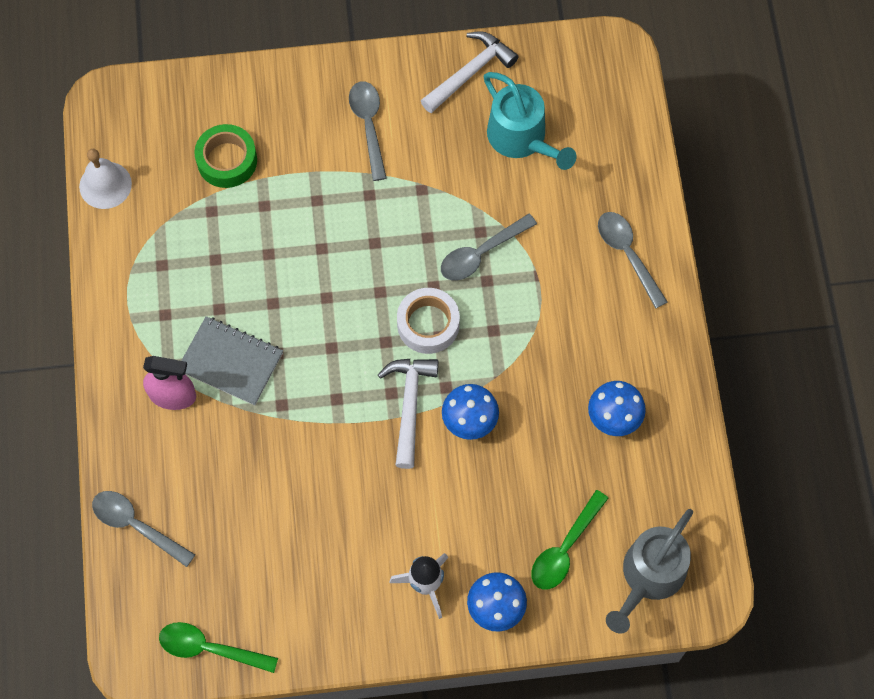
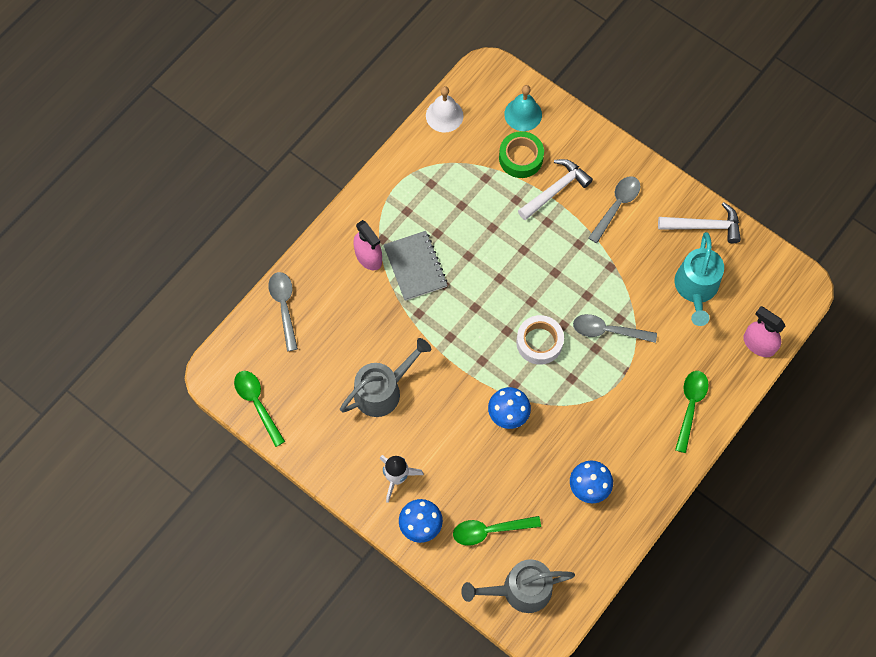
camera: 45 degrees right, 0 degrees up
(185, 115) = (523, 114): none -> turquoise bell
(324, 514) = (382, 390): none -> grey watering can
(409, 406) = (484, 376): white hammer -> white hammer (555, 190)
(627, 255) = (690, 406): grey spoon -> green spoon
(629, 140) = (758, 344): none -> pink spray bottle

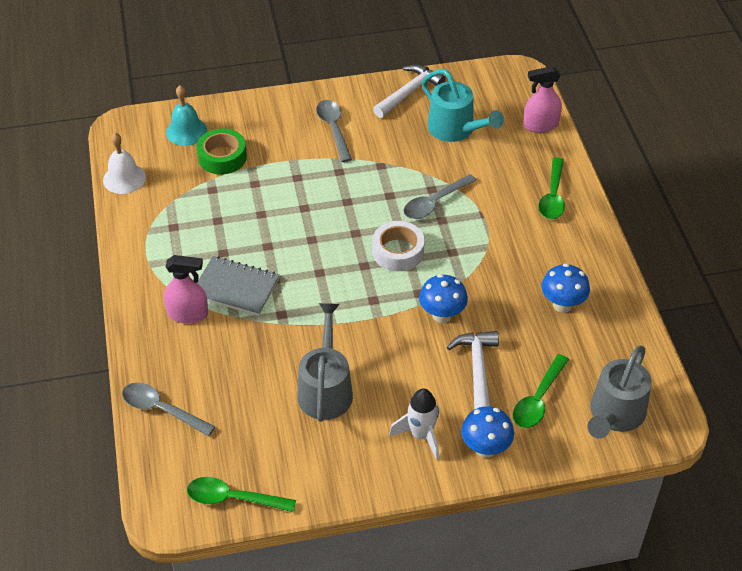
camera: 50 degrees left, 20 degrees down
(555, 190) = (276, 155): white hammer -> white hammer (477, 371)
(690, 406) = (553, 196): green spoon -> green spoon turned 135 degrees counterclockwise

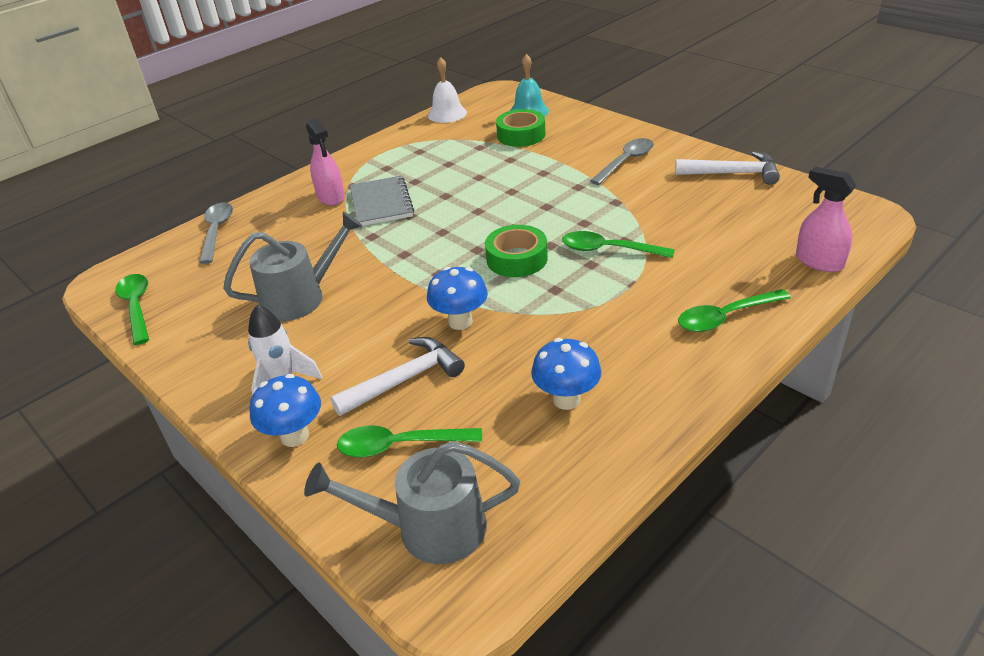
camera: 60 degrees right, 10 degrees down
(398, 251) = (517, 259): white tape -> green tape
(435, 203) = (609, 250): grey spoon -> green spoon
(455, 129) = (726, 217): turquoise watering can -> none

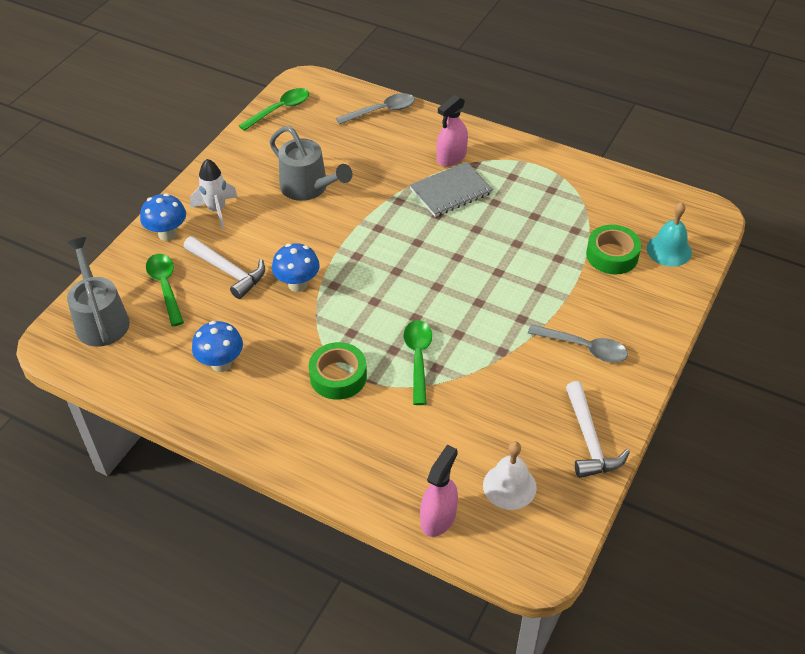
camera: 70 degrees right, 10 degrees up
(447, 114) = (637, 188): white bell -> white bell (509, 486)
(517, 259) = (389, 299): green tape -> green tape (338, 376)
(725, 317) = (337, 451): green spoon -> none

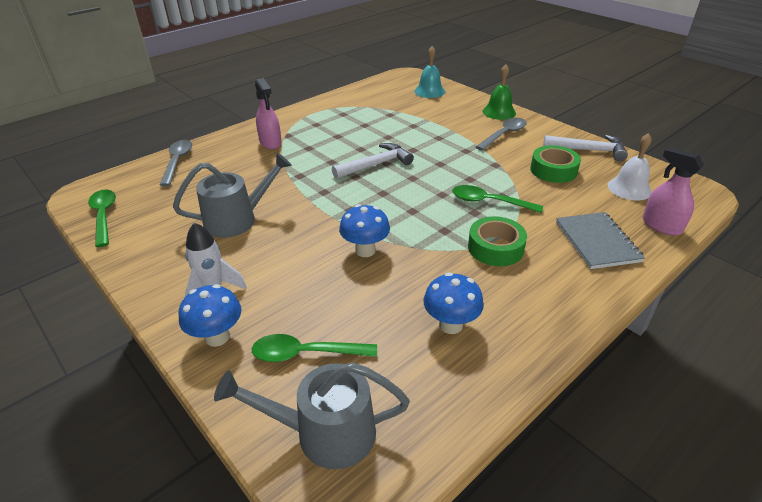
camera: 70 degrees left, 10 degrees down
(228, 271) = (315, 296): white hammer -> white hammer (375, 165)
(451, 191) = (309, 150): grey notebook -> grey notebook (597, 242)
(612, 255) = (422, 108): green tape -> green tape (553, 170)
(649, 332) = (499, 112): none -> green bell

